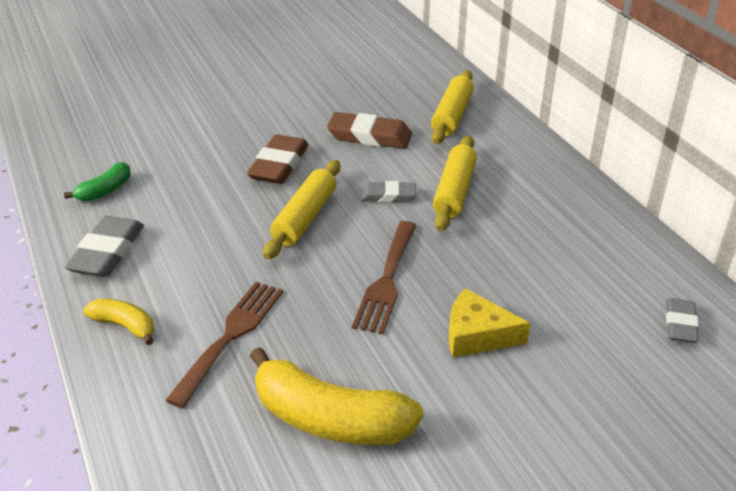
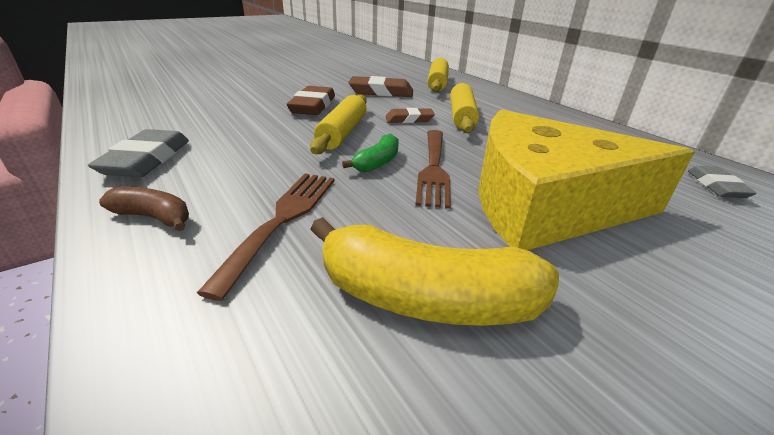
camera: 10 degrees left, 5 degrees down
(105, 191) = (154, 122): green banana -> green banana (377, 162)
(125, 326) = (154, 217): yellow banana -> brown banana
(387, 196) = (409, 119): grey eraser -> brown eraser
(477, 335) = (544, 204): yellow cheese -> yellow cheese, size x2.23

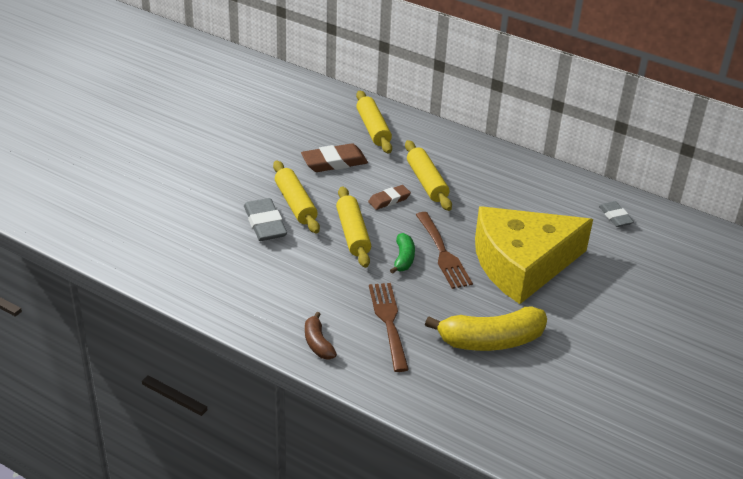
camera: 25 degrees left, 5 degrees up
(146, 160) = (249, 305): grey eraser -> grey eraser (265, 224)
(154, 217) = (318, 343): brown banana -> brown banana turned 105 degrees counterclockwise
(313, 106) = (295, 204): brown eraser -> yellow rolling pin

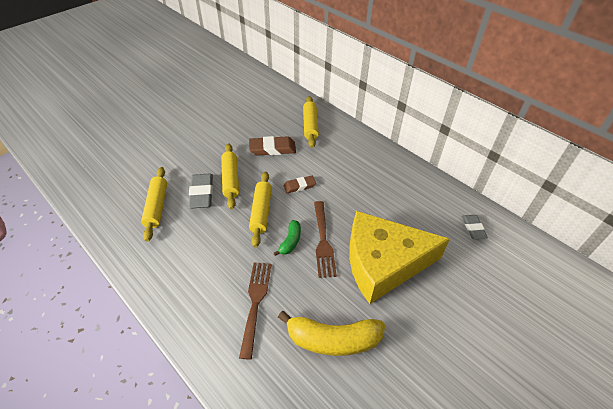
camera: 15 degrees right, 10 degrees up
(318, 343) = (191, 314): brown banana -> none
(426, 182) = (333, 175): yellow rolling pin -> yellow rolling pin (157, 207)

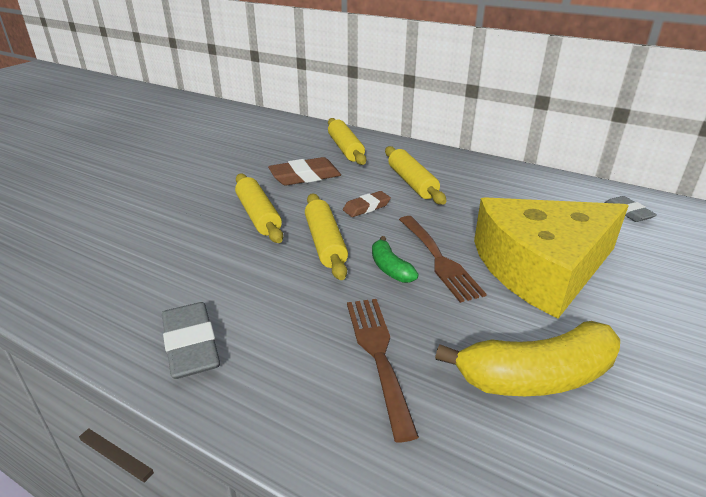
camera: 15 degrees left, 15 degrees down
(157, 207) = (147, 265): yellow rolling pin -> yellow rolling pin (412, 183)
(201, 193) = (218, 237): grey eraser -> grey eraser (191, 345)
(290, 241) = (390, 268): green banana -> green banana turned 150 degrees clockwise

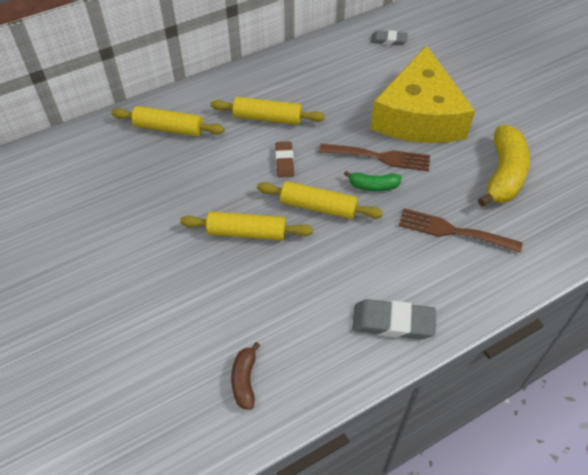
camera: 60 degrees left, 20 degrees up
(77, 268) = (244, 380): none -> brown banana
(305, 176) = (200, 177): brown eraser -> none

